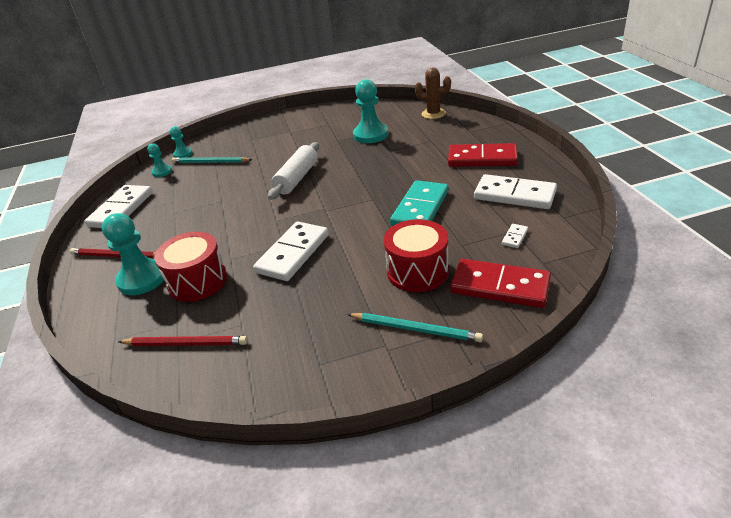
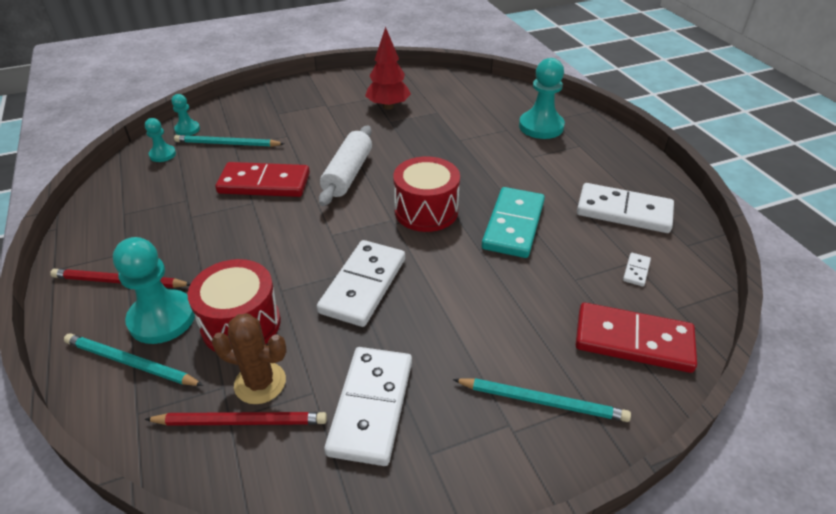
camera: 10 degrees left, 5 degrees up
(115, 307) = (130, 363): none -> turquoise pencil
(121, 209) = (114, 209): white domino -> white domino (371, 407)
(338, 129) = (388, 106): none -> red tree
(370, 135) = (431, 117): turquoise pawn -> turquoise pawn (541, 126)
(417, 271) = (528, 316): red drum -> red drum (426, 211)
(433, 114) = (503, 92): brown cactus -> brown cactus (260, 383)
(482, 158) = (574, 158): red domino -> red domino (264, 183)

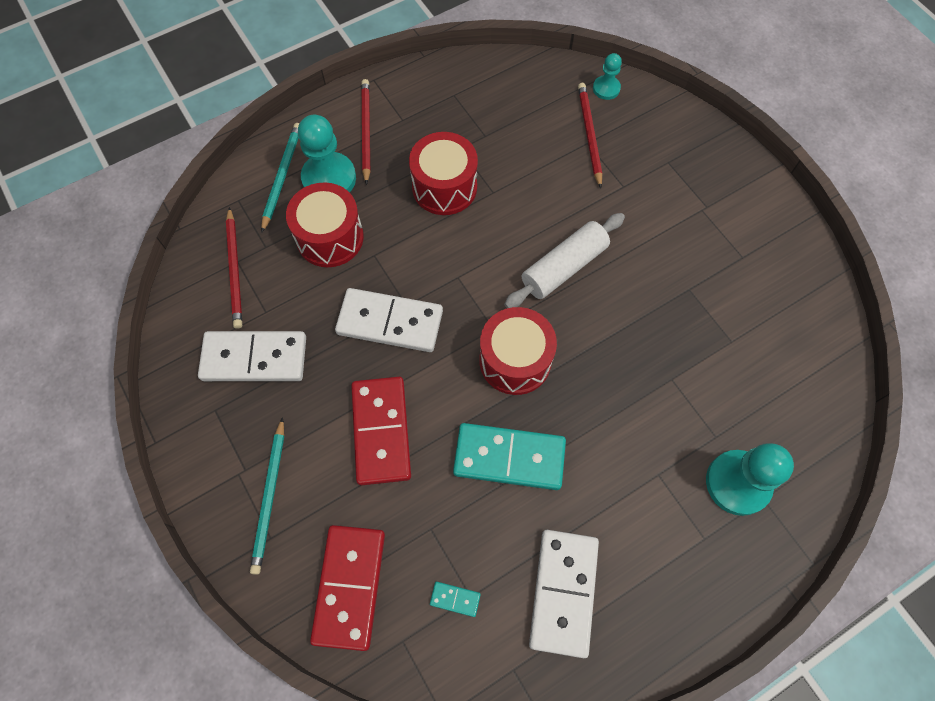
camera: 80 degrees right, 25 degrees up
(162, 154) = (553, 86): turquoise pawn -> none
(227, 144) = (589, 135): turquoise pencil -> red pencil
(228, 232) = (444, 187): none -> red drum
(260, 383) = (271, 271): brown cactus -> none
(264, 183) = (527, 192): red domino -> red domino (381, 431)
(347, 174) = (563, 267): white rolling pin -> white rolling pin turned 45 degrees counterclockwise
(388, 106) = (725, 279): red tree -> none
(636, 271) = (455, 599): white domino -> turquoise domino

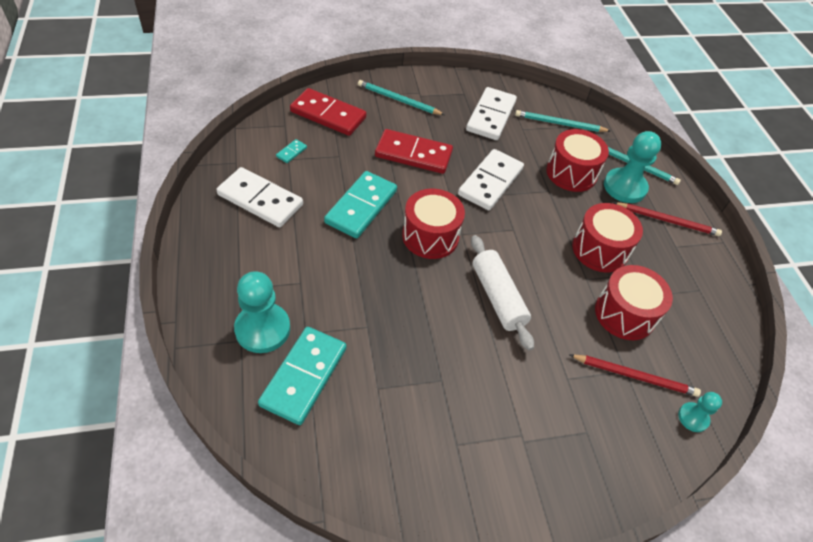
camera: 105 degrees right, 15 degrees down
(235, 270) = (559, 124): red pencil -> turquoise pencil
(521, 152) = (624, 314): none -> red drum
(762, 413) = (304, 376): none -> turquoise domino

